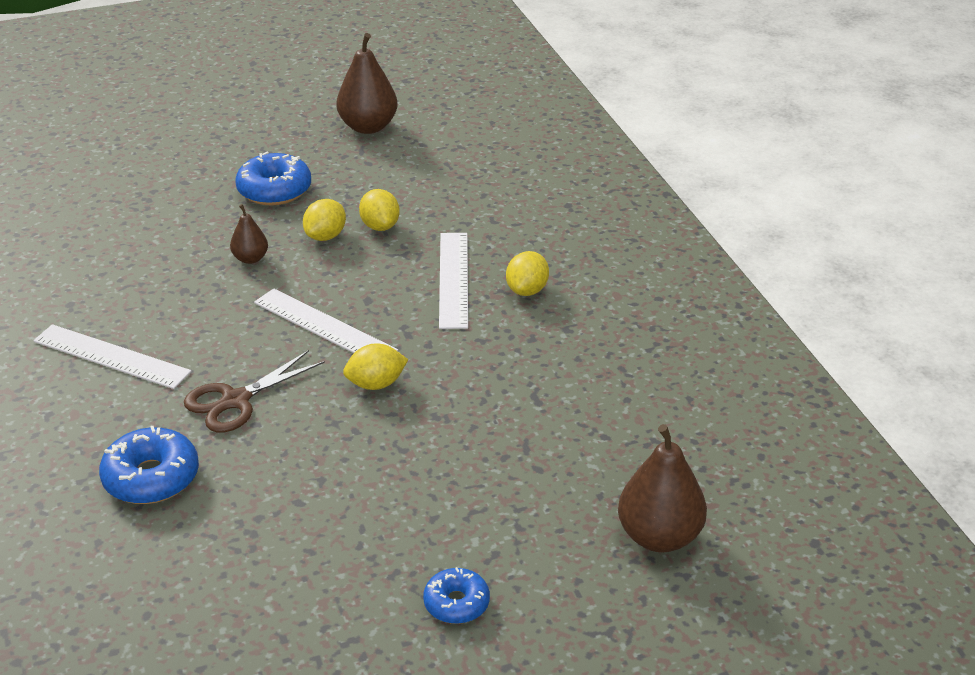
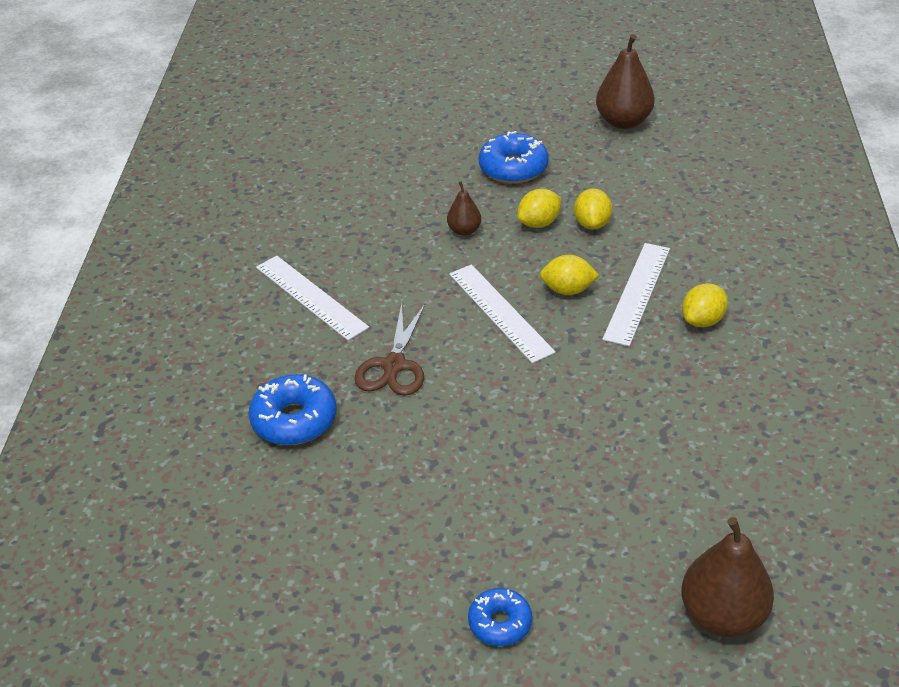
camera: 25 degrees right, 5 degrees up
(236, 400) = (394, 365): brown scissors -> brown scissors turned 60 degrees counterclockwise
(376, 384) = (521, 381): yellow lemon -> yellow lemon (568, 290)

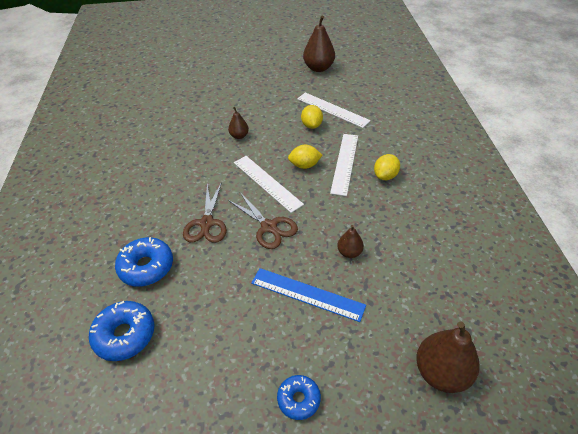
camera: 10 degrees left, 5 degrees up
(310, 297) = (151, 185): white ruler -> white ruler (332, 110)
(493, 381) = (269, 227): none -> brown scissors
(513, 168) = (262, 98): blue donut -> blue donut (125, 335)
(537, 486) = (307, 294): none -> blue ruler
(539, 223) = (281, 128): yellow lemon -> none
(616, 433) = (349, 252): none -> brown pear

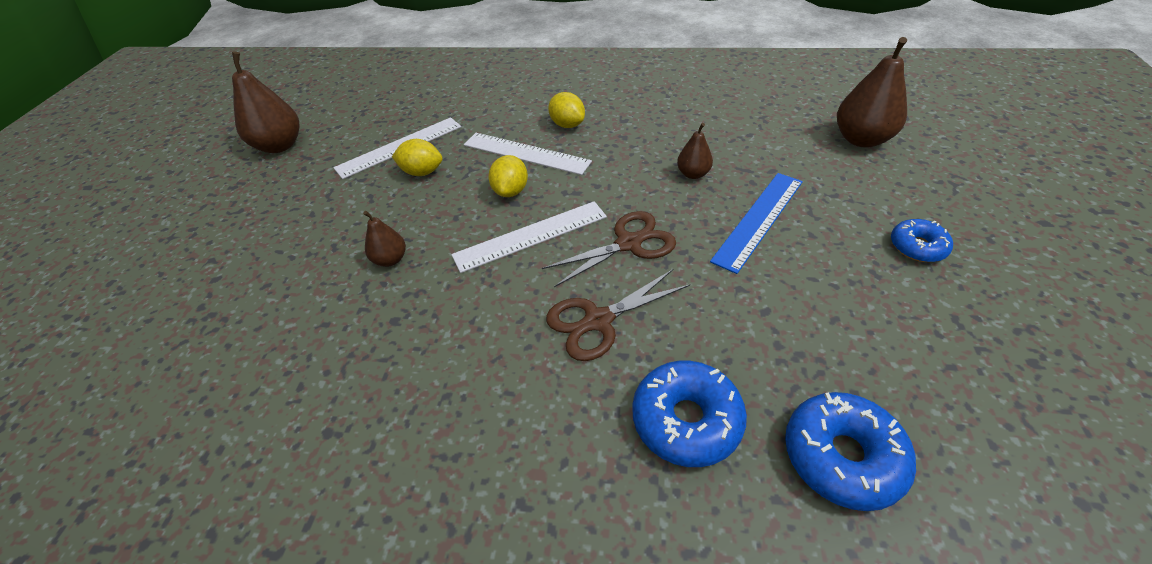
camera: 75 degrees left, 0 degrees up
(207, 223) = (598, 320): brown scissors -> brown scissors turned 135 degrees clockwise

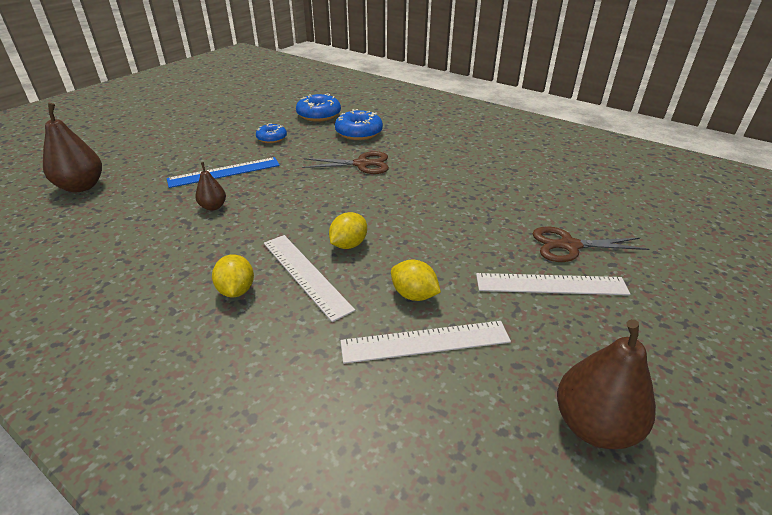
camera: 155 degrees left, 10 degrees down
(390, 259) = (466, 229): brown pear -> none
(531, 236) = (361, 210): white ruler -> white ruler (551, 284)
(628, 243) = (308, 186): brown scissors -> brown scissors (569, 246)
(917, 247) = (182, 141): blue donut -> blue donut (272, 138)

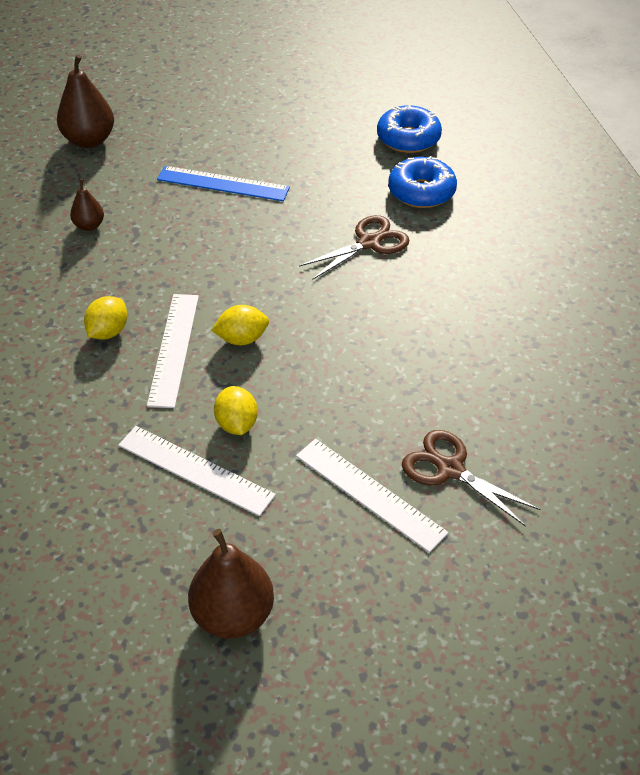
camera: 40 degrees right, 10 degrees up
(213, 207) = (172, 226): brown pear -> brown pear (89, 226)
(272, 138) = (316, 154): blue donut -> none
(361, 164) = (369, 243): brown scissors -> brown scissors turned 75 degrees counterclockwise

